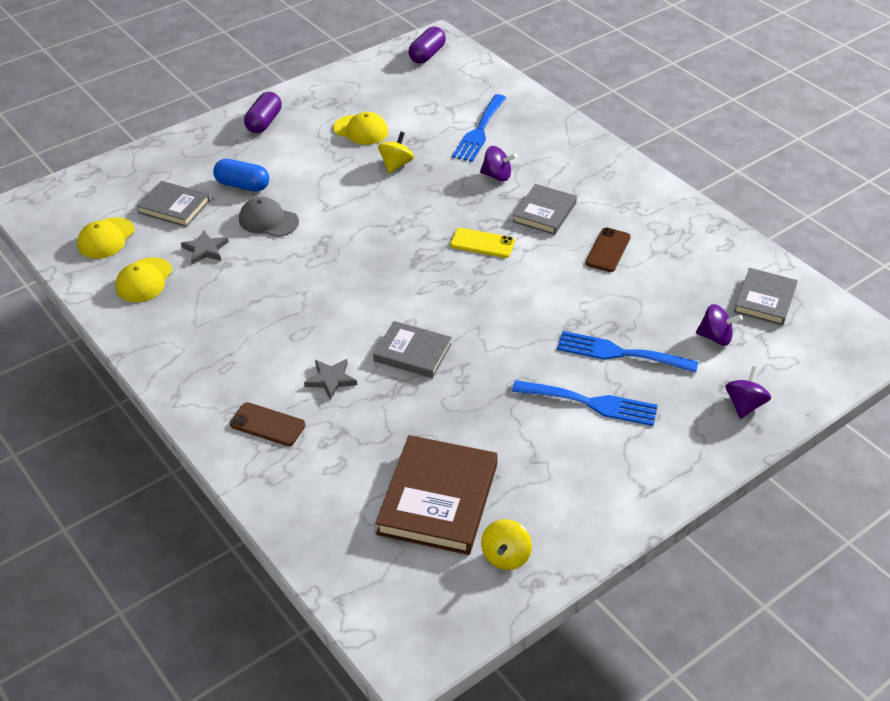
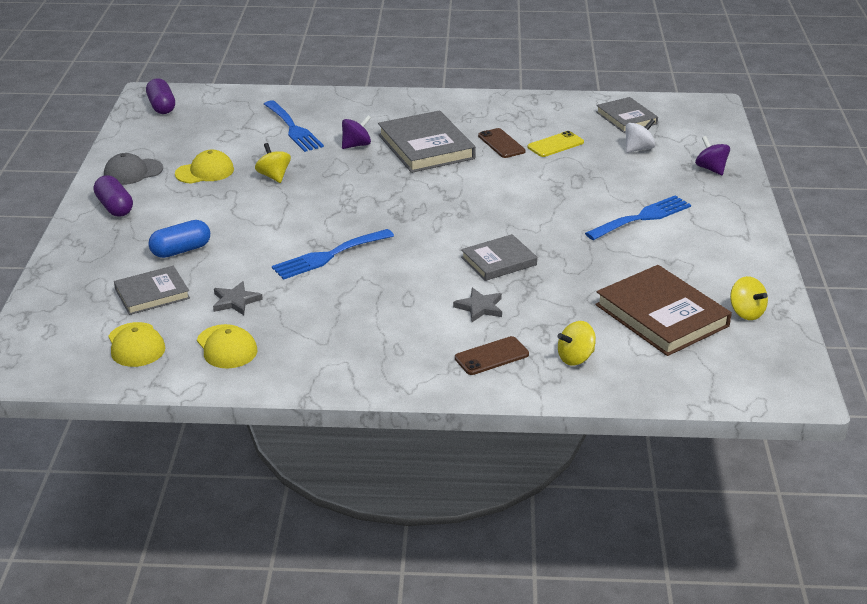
camera: 50 degrees left, 10 degrees down
(268, 220) = (247, 257): grey cap -> grey cap (133, 172)
(315, 476) = (575, 358): none -> yellow spinning top
(482, 243) = (422, 183): yellow phone -> yellow phone (555, 145)
(544, 212) = (426, 147): grey book -> grey book, size x1.64
(619, 353) = (608, 186): blue fork -> blue fork (328, 256)
(715, 337) = (638, 149): purple spinning top -> white spinning top

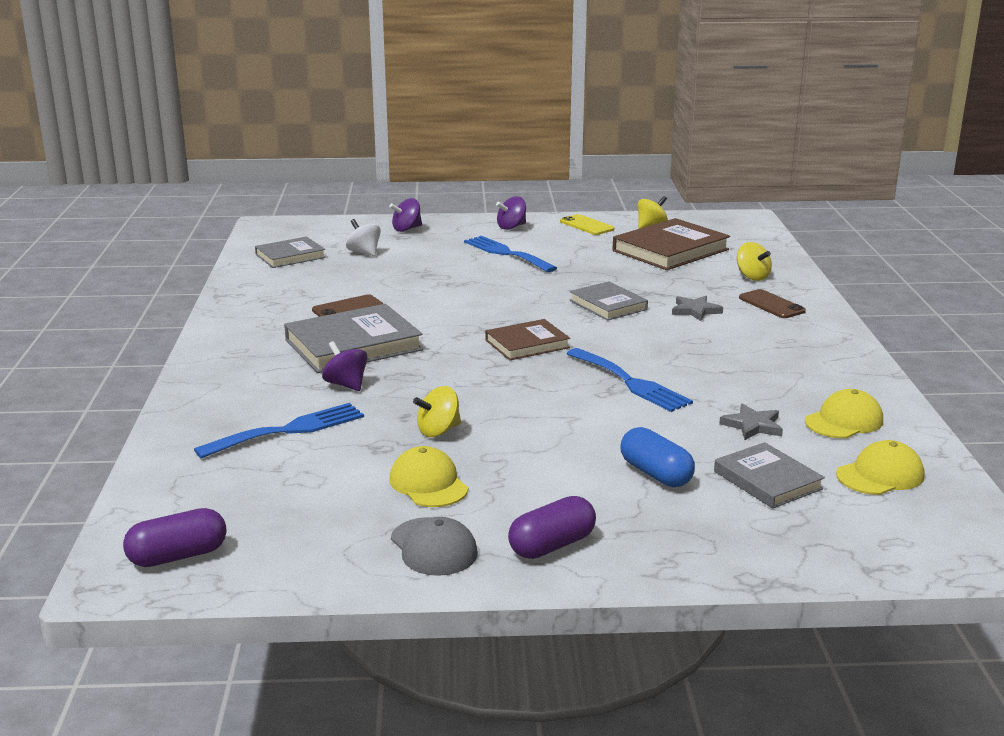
camera: 95 degrees left, 10 degrees down
(415, 216) = (527, 344): none -> brown book
(555, 145) = (352, 284): yellow phone -> yellow phone (586, 225)
(728, 224) = (511, 227): none -> purple spinning top

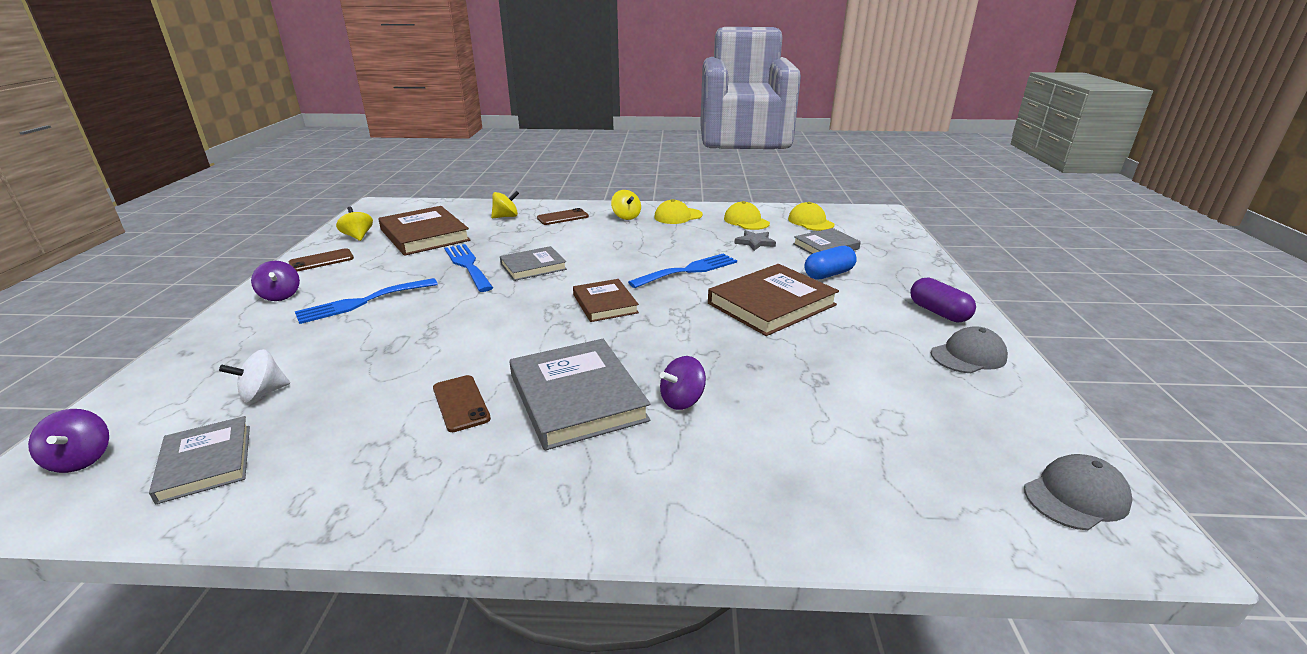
camera: 85 degrees left, 5 degrees up
(178, 556) = (1076, 496): purple capsule -> grey cap
(289, 430) = (793, 435): blue fork -> blue fork (467, 265)
(407, 229) = (203, 360): purple spinning top -> purple spinning top (81, 459)
(428, 484) = (874, 356): yellow cap -> yellow cap (678, 216)
(438, 431) = (780, 350): yellow spinning top -> yellow spinning top (626, 217)
(548, 430) = (771, 304): none -> brown book
(586, 225) = (321, 261): yellow phone -> brown phone
(695, 310) = (562, 239): grey star -> none

